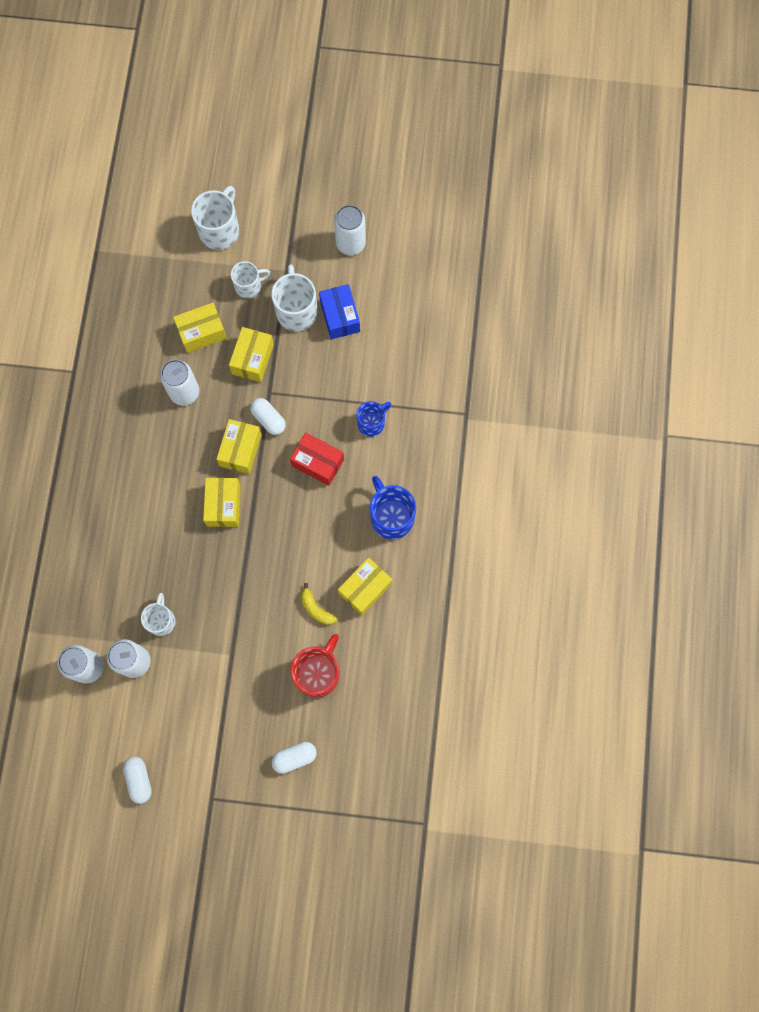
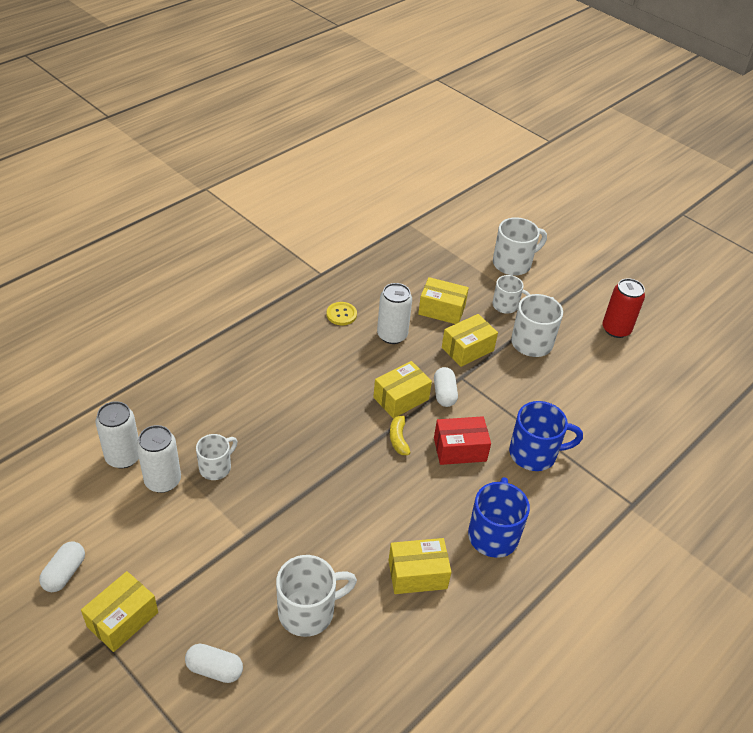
camera: 35 degrees right, 30 degrees down
(127, 403) = (341, 314): none -> yellow button
(224, 505) = (350, 425): yellow box -> yellow box (122, 619)
(316, 608) = (356, 557): yellow banana -> yellow banana (398, 438)
(317, 462) = (460, 449): red box -> red box turned 75 degrees counterclockwise
(318, 672) = (308, 611): red mug -> white mug
(340, 317) = (567, 367): blue box -> none
(350, 243) = (616, 329): white can -> red can
(372, 423) = (534, 453): blue mug -> blue mug, size x1.56

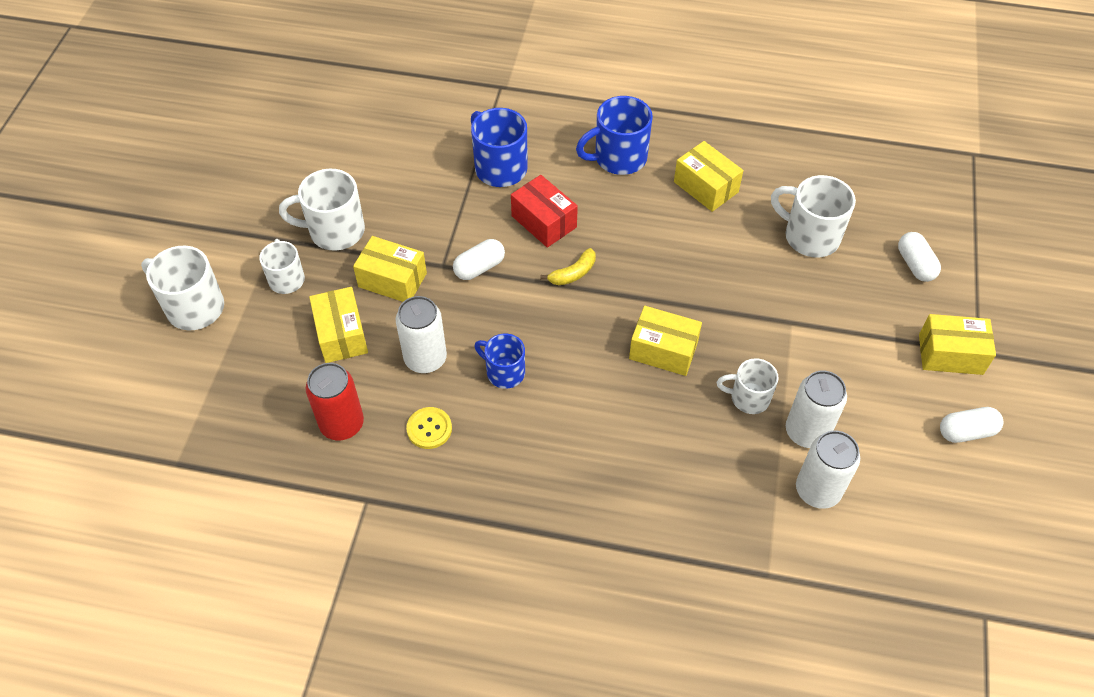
camera: 120 degrees left, 10 degrees up
(350, 363) = (504, 372): none -> blue mug
(401, 398) = (517, 299): yellow box -> yellow box (663, 350)
(616, 329) = (257, 172): red can -> red can (342, 424)

